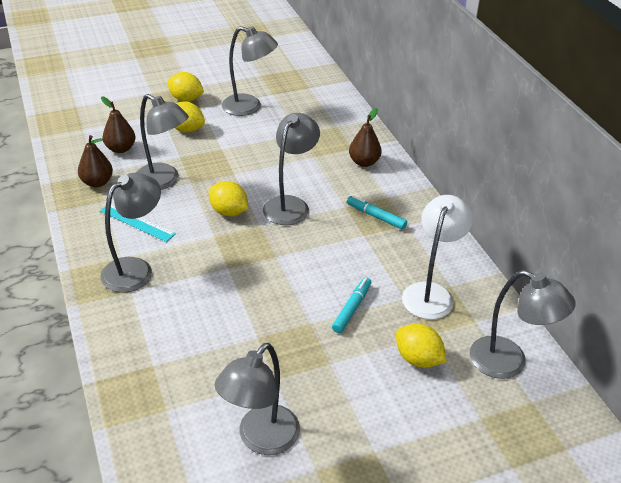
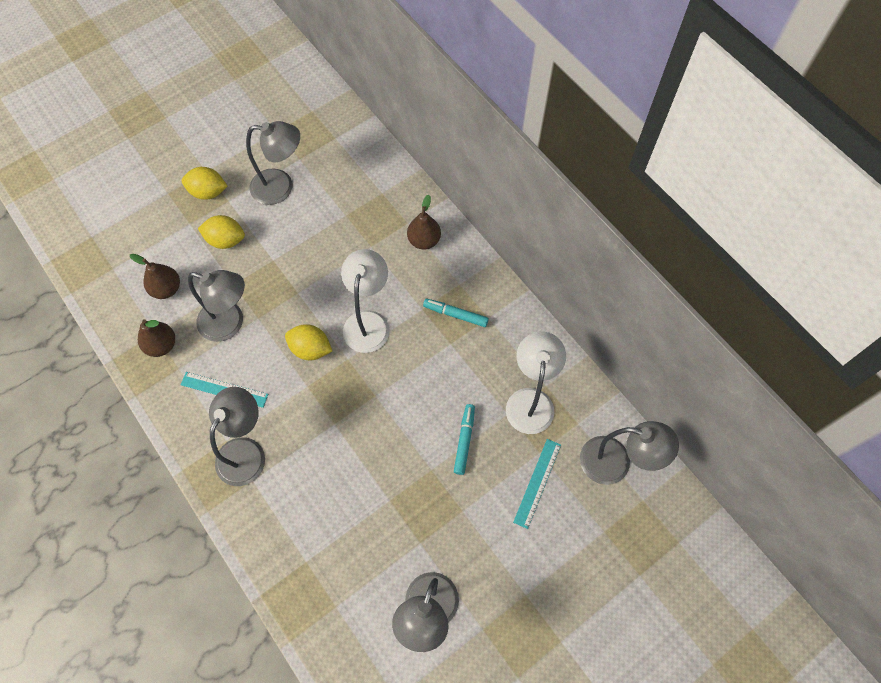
camera: 15 degrees left, 25 degrees up
(290, 204) = (368, 322): grey lamp -> white lamp
(418, 359) = (537, 483): yellow lemon -> turquoise ruler

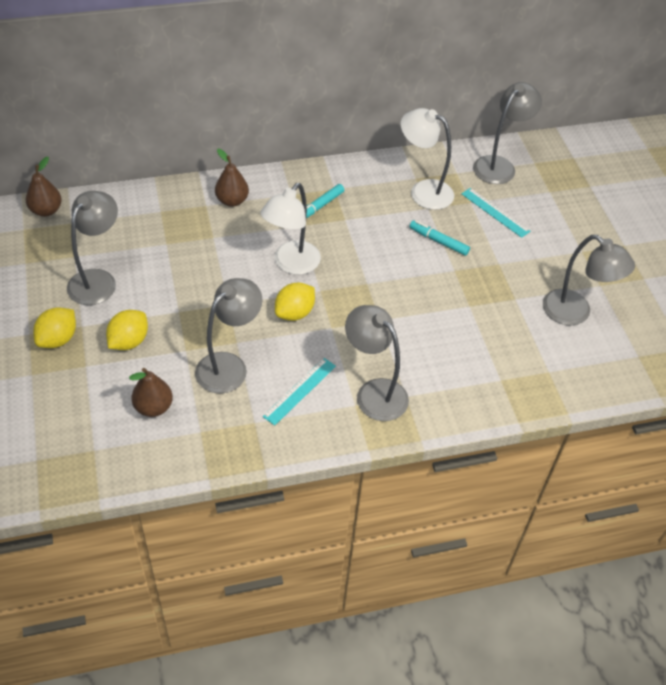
camera: 70 degrees left, 15 degrees down
(161, 345) = (219, 429): brown pear -> brown pear (46, 210)
(368, 322) = (291, 264): white lamp -> white lamp turned 90 degrees counterclockwise

